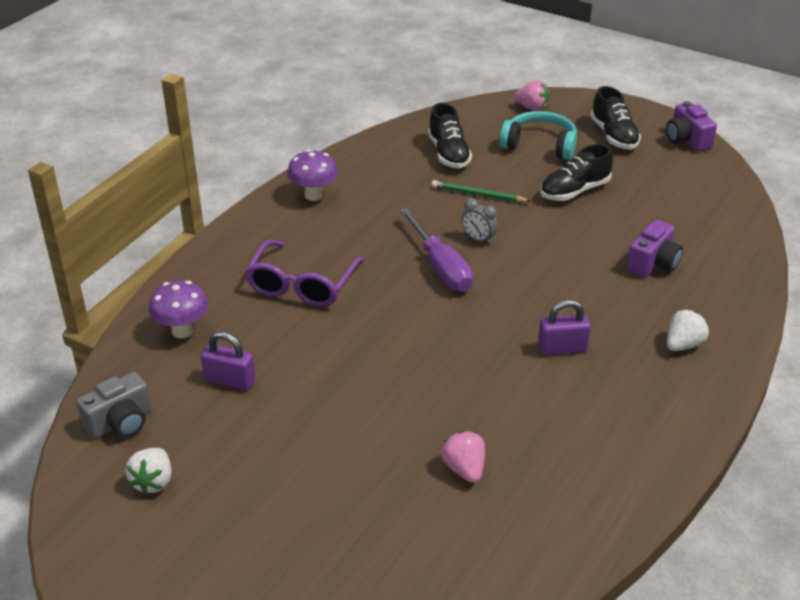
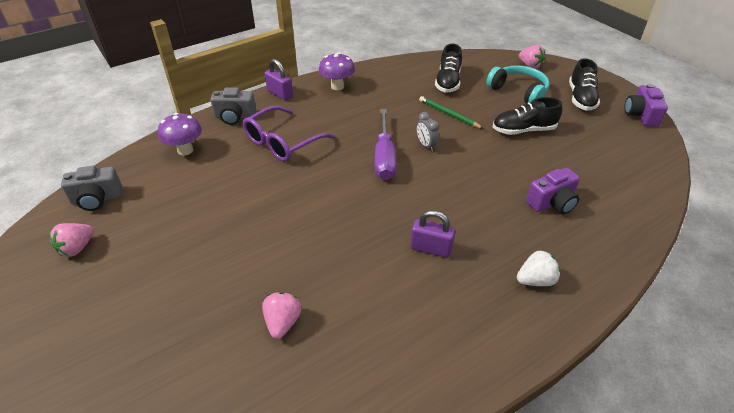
camera: 25 degrees right, 5 degrees up
(153, 482) = (77, 248): white strawberry -> pink strawberry
(210, 271) = (235, 117): none -> grey camera
(230, 381) = (183, 193): purple padlock -> purple padlock (280, 94)

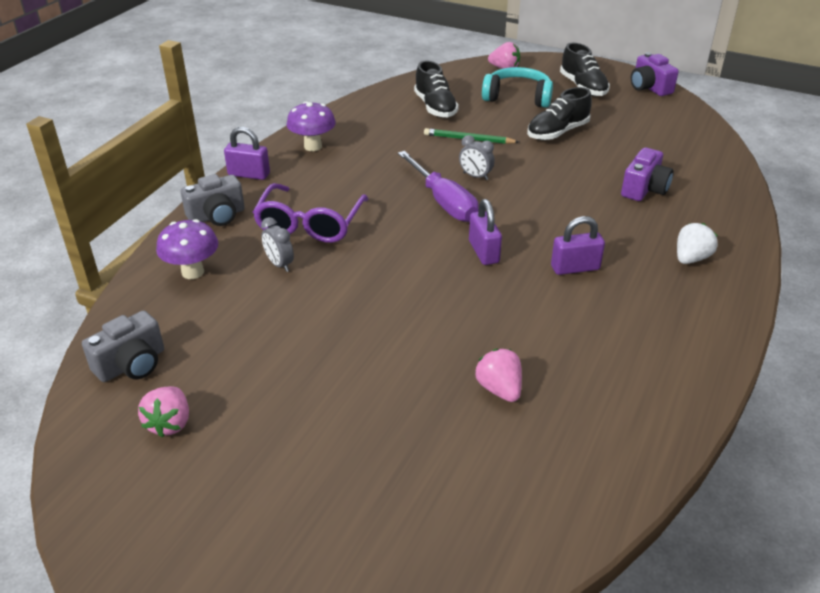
camera: 30 degrees left, 5 degrees down
(237, 164) = (279, 264): none -> grey clock
(375, 208) = (483, 252): none -> purple padlock

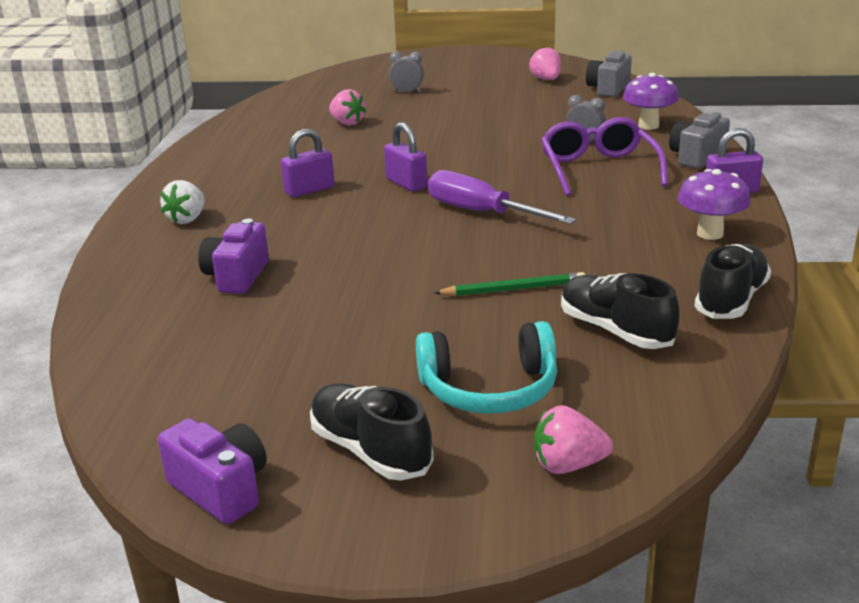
camera: 160 degrees right, 10 degrees down
(475, 176) = (465, 245): grey clock -> grey clock (407, 92)
(557, 132) = (384, 331): black shoe -> black shoe (731, 300)

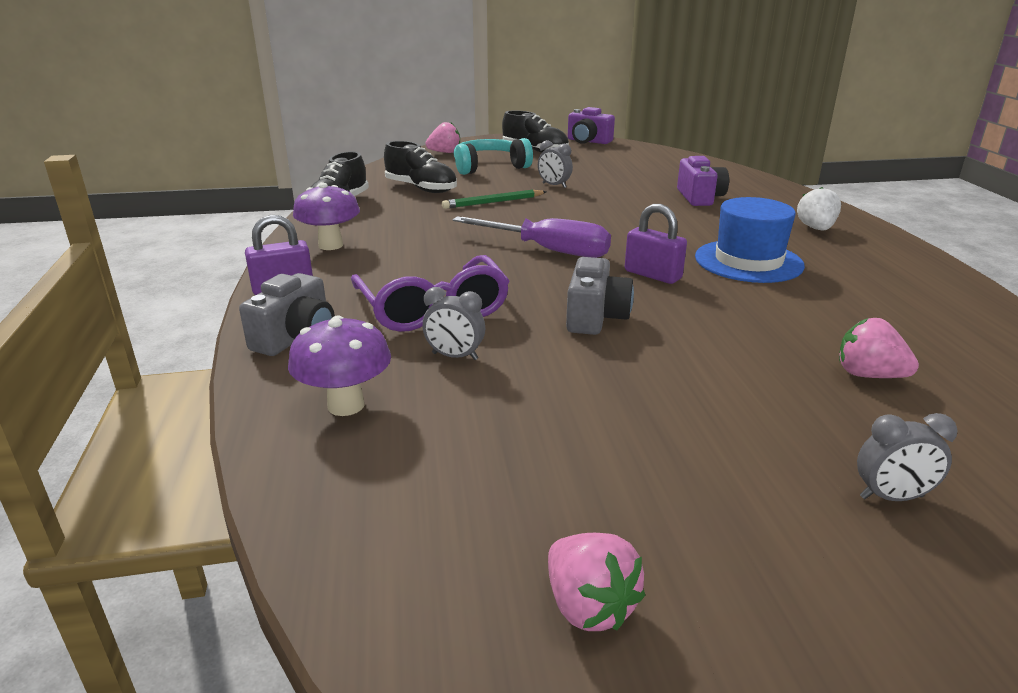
camera: 165 degrees right, 0 degrees up
(309, 190) = (748, 261): purple padlock -> blue hat
(408, 320) = (554, 185): none -> grey clock
(608, 89) = (410, 556): grey camera -> grey camera (595, 317)

